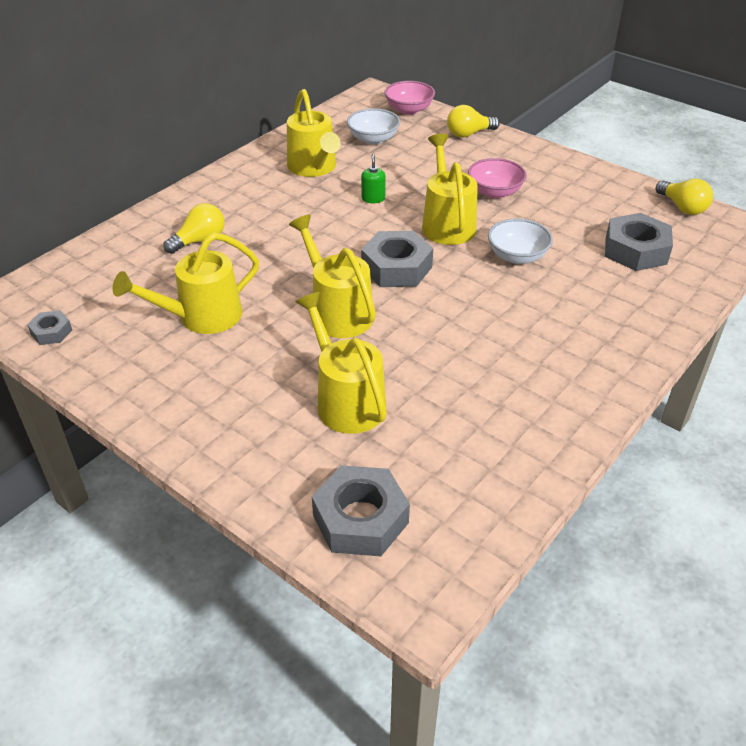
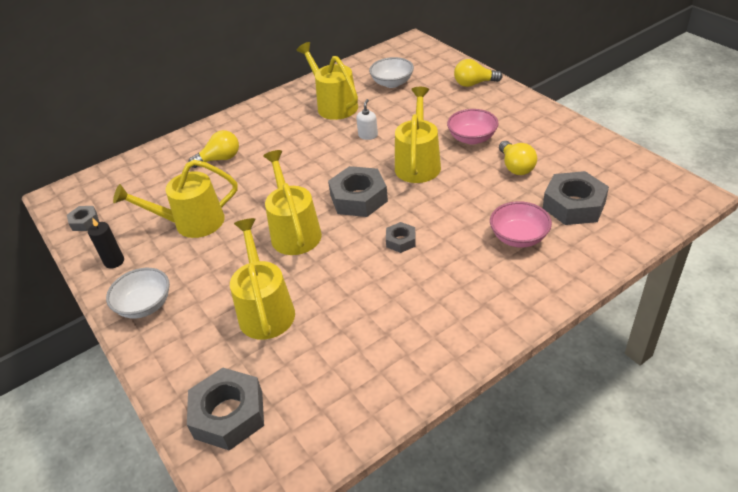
camera: 20 degrees right, 0 degrees up
(120, 373) = (114, 261): none -> black candle
(314, 168) = (333, 105): yellow watering can -> yellow watering can turned 150 degrees clockwise
(373, 198) = (368, 135): green soap dispenser -> white soap dispenser
(409, 110) = (433, 59): pink bowl -> pink bowl (518, 237)
(468, 307) = (401, 241): none -> grey nut
(517, 256) = (464, 199): white bowl -> white bowl (145, 305)
(682, 207) = (638, 168): yellow light bulb -> yellow light bulb (516, 167)

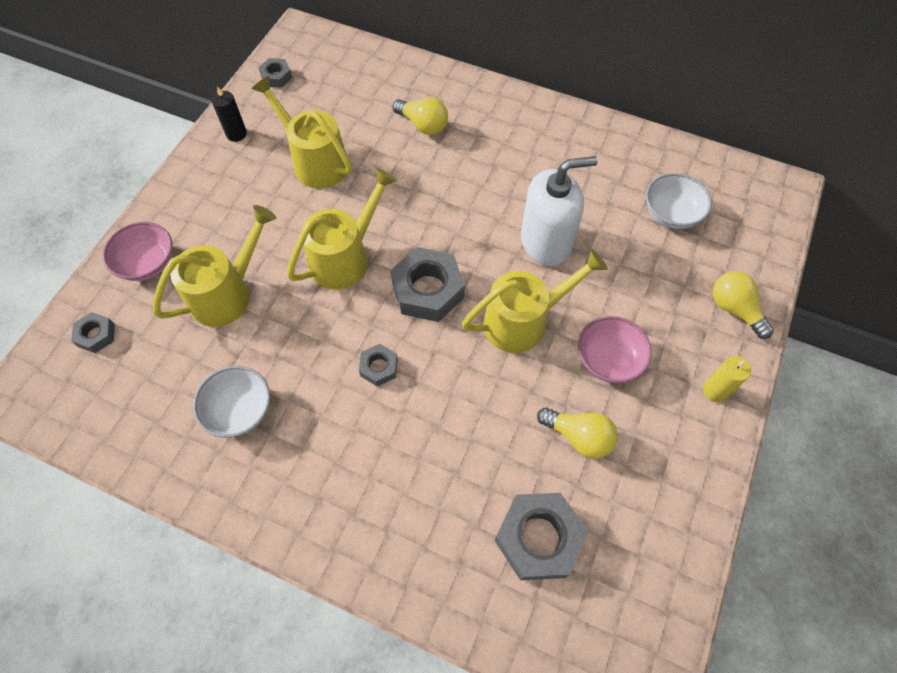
camera: 55 degrees right, 20 degrees up
(145, 305) = (193, 193): white bowl -> white bowl (239, 410)
(229, 415) = (96, 335): grey nut -> grey nut, size x0.52
(333, 105) = (584, 175): yellow watering can -> none
(368, 135) = (546, 242): white soap dispenser -> white soap dispenser, size x2.34
(516, 167) = (579, 437): yellow light bulb -> yellow light bulb turned 105 degrees counterclockwise
(518, 237) = (444, 493): pink bowl -> pink bowl (148, 263)
(520, 107) = (715, 390): none -> yellow candle

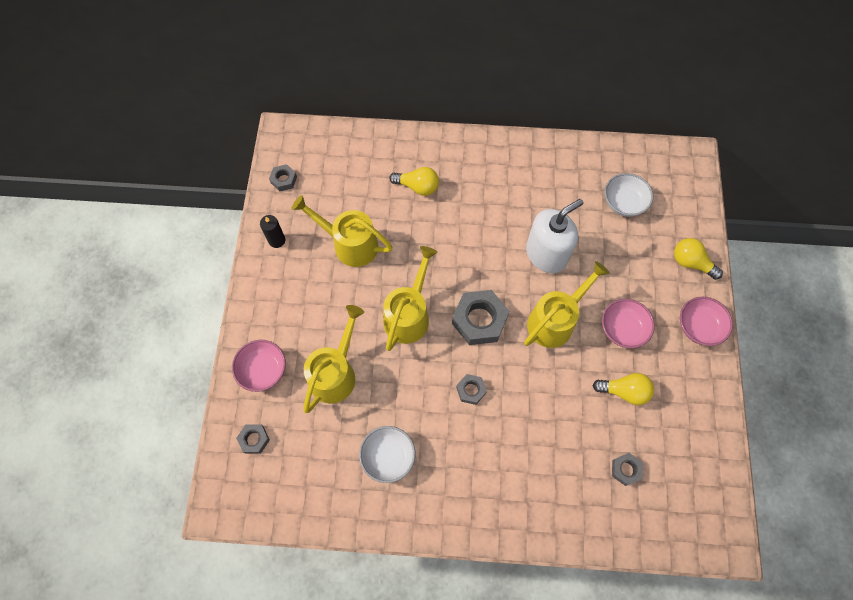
camera: 20 degrees left, 5 degrees up
(538, 538) = (625, 470): grey nut -> grey nut, size x0.52
(715, 390) = (698, 327): yellow candle -> pink bowl

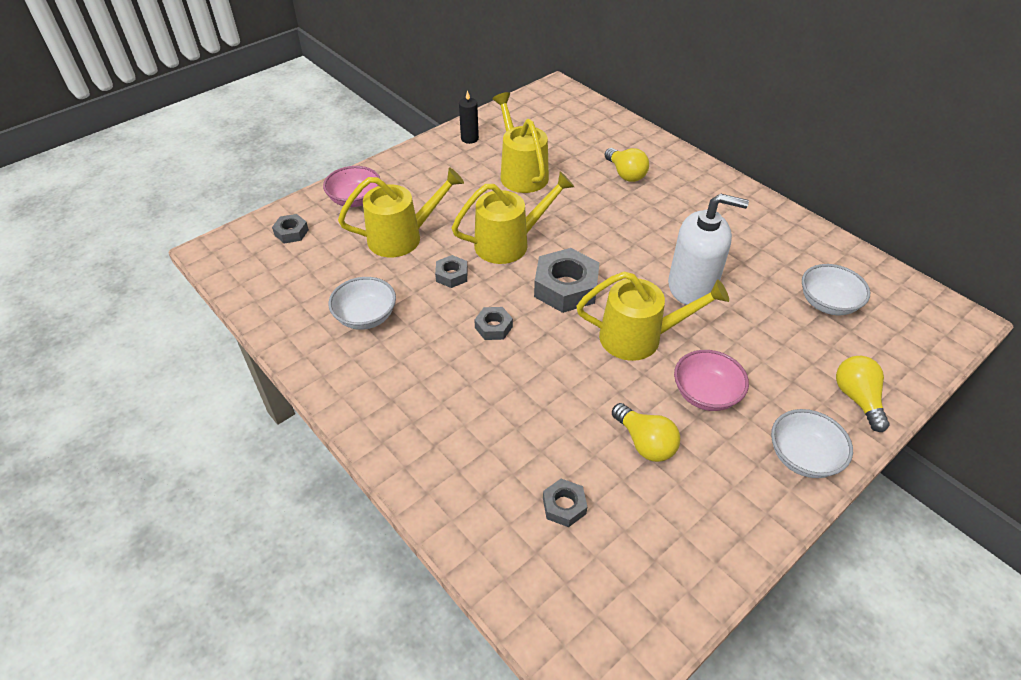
camera: 45 degrees right, 20 degrees down
(284, 180) = (522, 111): grey nut -> grey nut (452, 275)
(698, 327) = (803, 457): pink bowl -> white bowl

